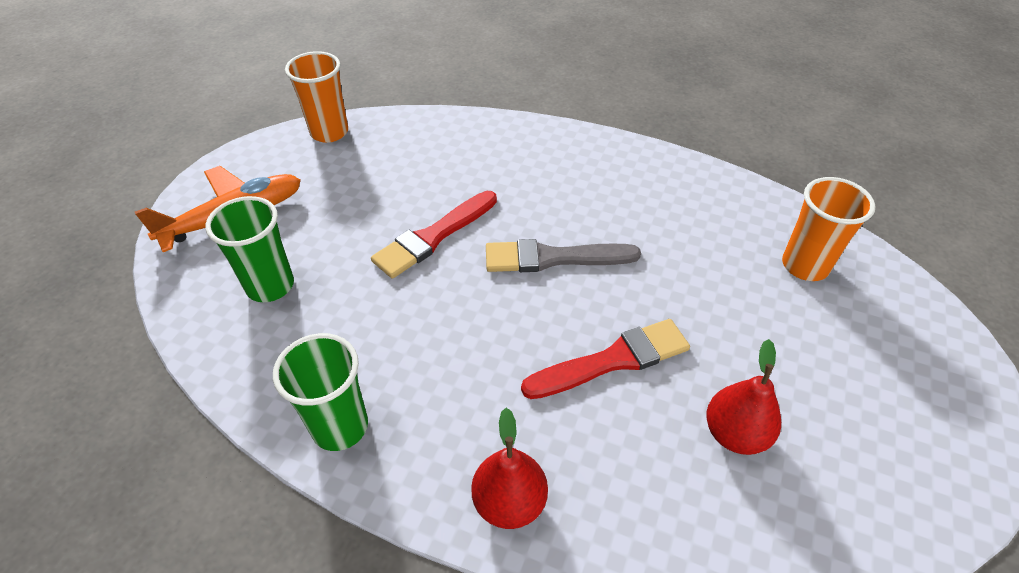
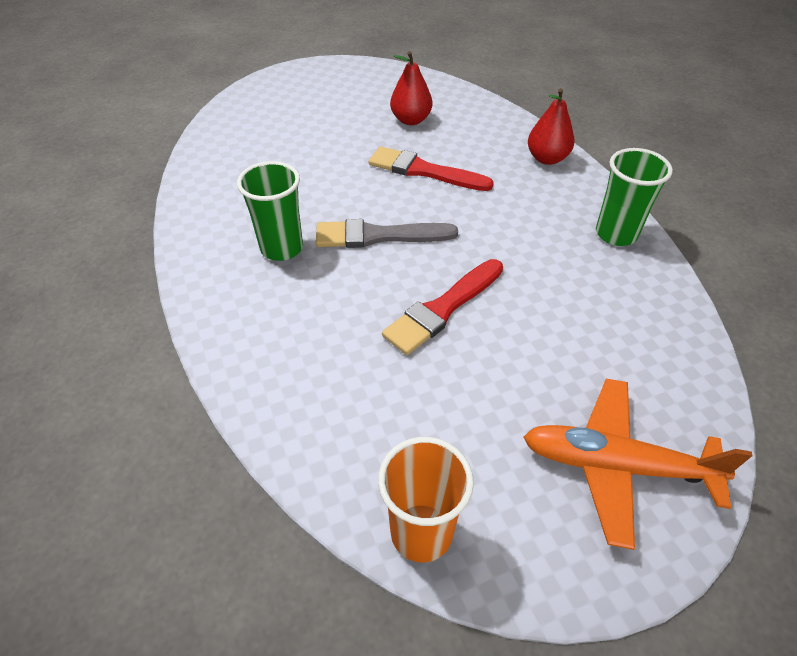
camera: 135 degrees left, 0 degrees up
(270, 286) = (615, 358): green cup -> green cup (282, 248)
(433, 237) = (442, 309): red brush -> red brush turned 135 degrees clockwise
(553, 258) = (378, 236): grey brush -> grey brush turned 135 degrees clockwise
(804, 266) = (251, 141): orange cup -> none

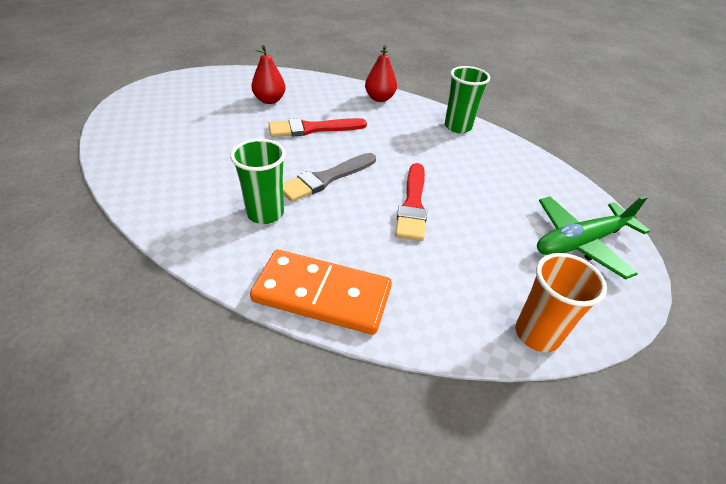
camera: 40 degrees left, 5 degrees down
(250, 357) = (322, 294): none -> orange domino
(616, 465) = (580, 242): orange plane -> green plane

